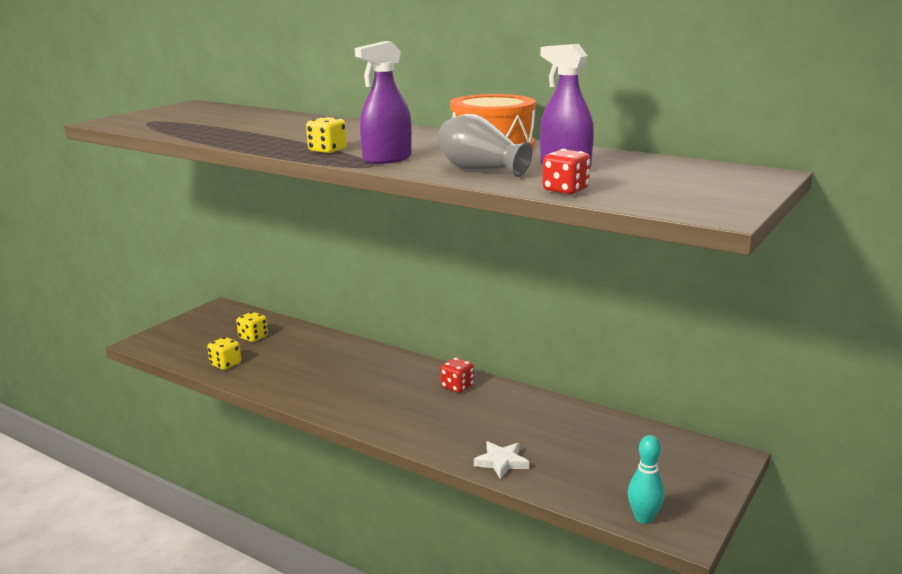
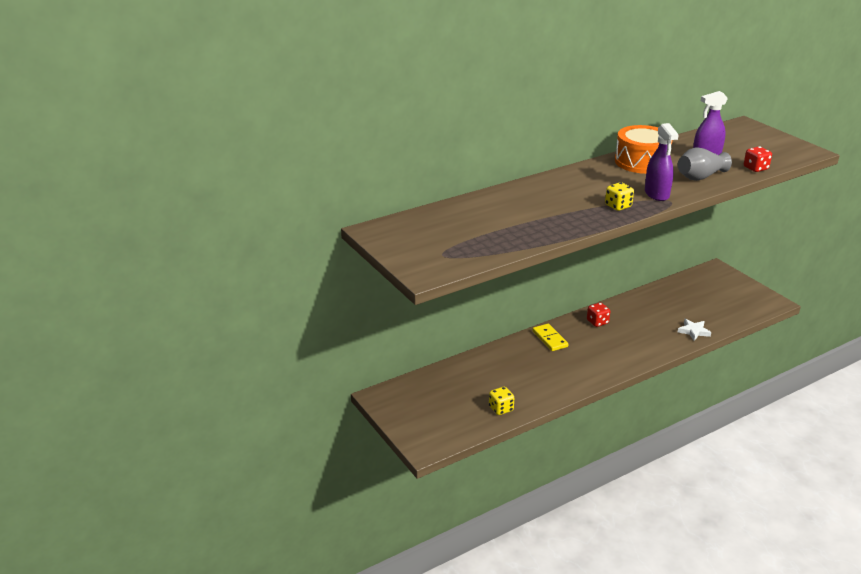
camera: 65 degrees left, 10 degrees up
(253, 337) = (458, 388): yellow dice -> none
(389, 365) = (550, 339): none -> yellow domino
(643, 518) = (759, 308): turquoise bowling pin -> none

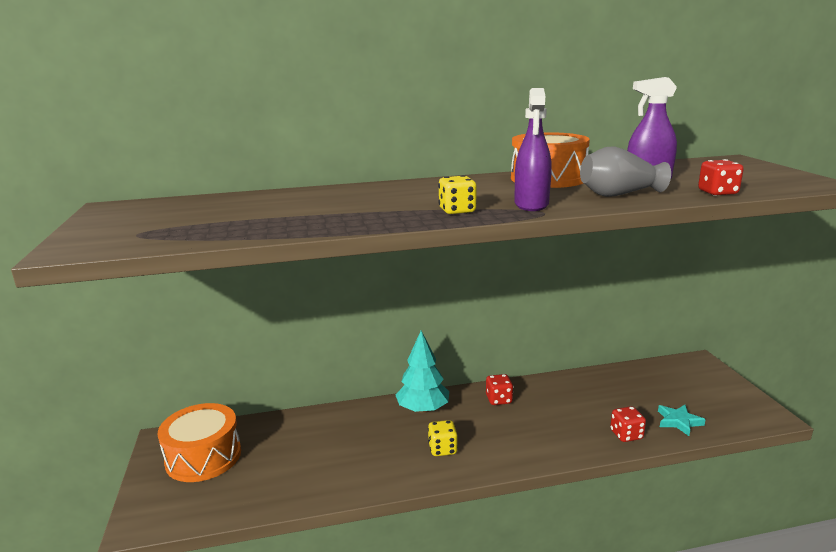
camera: 20 degrees right, 10 degrees down
(423, 401) = (203, 457): none -> orange drum
(501, 409) = (284, 489): yellow dice -> yellow dice (442, 449)
(550, 339) = (423, 409): yellow domino -> turquoise tree
(693, 331) = (626, 435): white star -> red dice
(721, 316) = (678, 422): none -> turquoise star

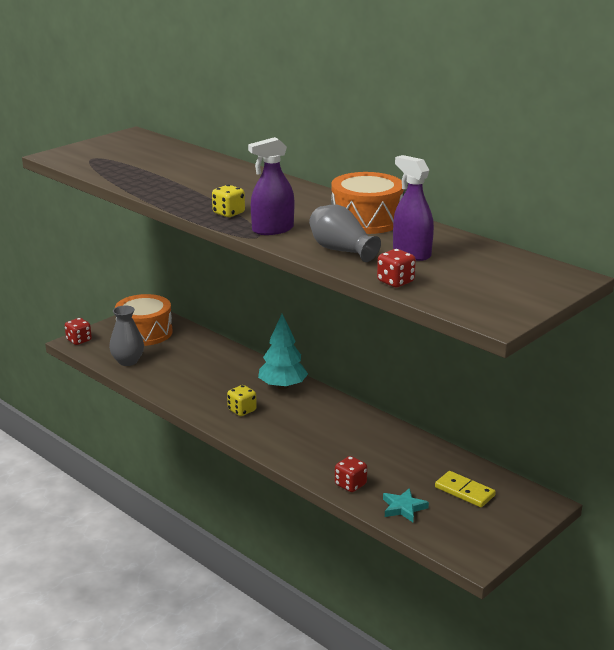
camera: 55 degrees right, 5 degrees up
(247, 493) = (128, 361): none -> grey vase
(499, 399) = (335, 413): red dice -> red dice (79, 340)
(667, 385) = (464, 491): none -> yellow domino

